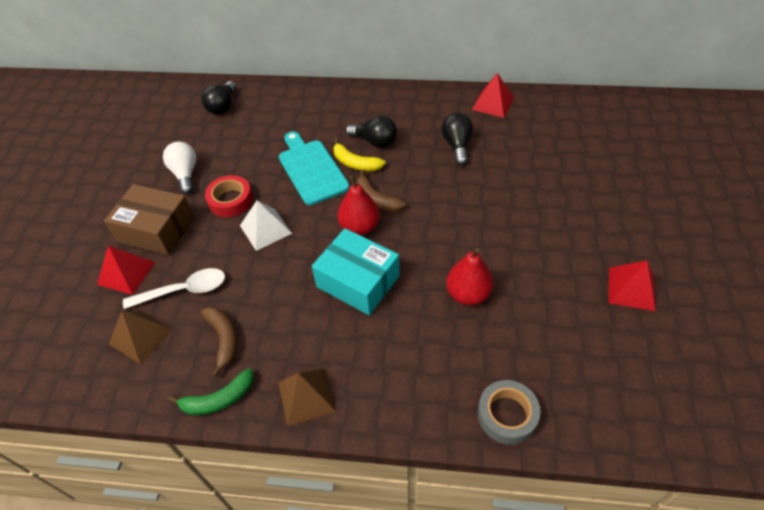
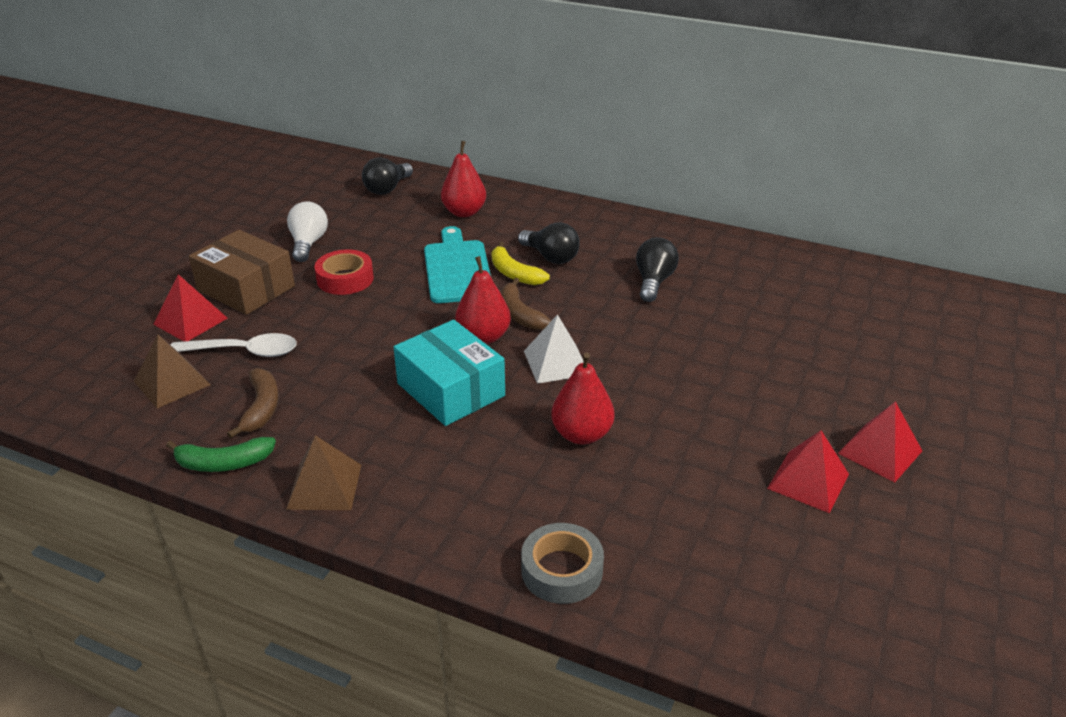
camera: 15 degrees right, 15 degrees down
(265, 229) = (370, 315): white pyramid -> white pyramid (556, 362)
(292, 115) = (464, 212): none -> red pear
(493, 103) = (726, 248): red pyramid -> red pyramid (879, 452)

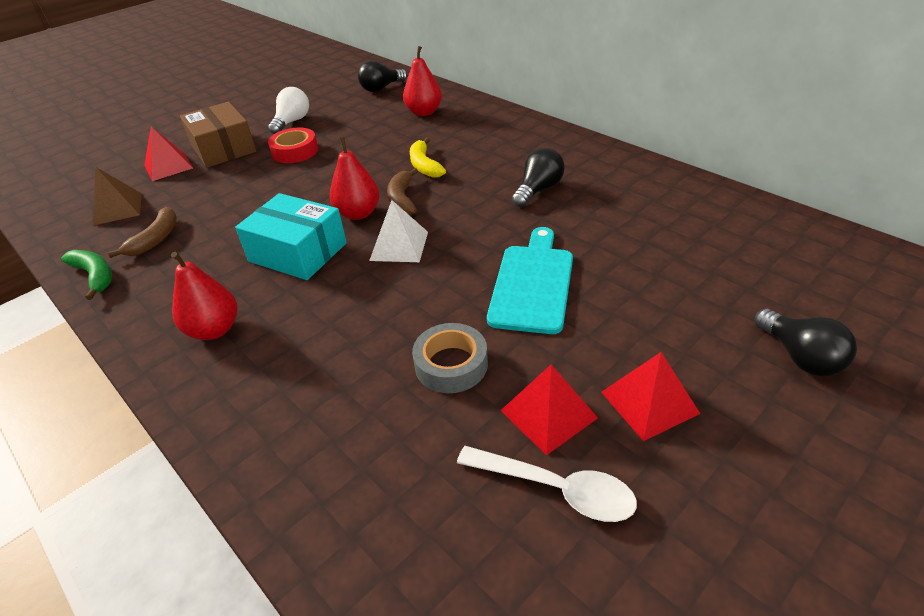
camera: 25 degrees right, 5 degrees up
(223, 463) = (95, 276): green banana -> green banana turned 150 degrees counterclockwise
(243, 352) = (181, 194): white spoon -> white spoon (555, 489)
(324, 486) = (142, 311): brown pyramid -> none
(451, 389) = (298, 252): turquoise box -> turquoise box turned 45 degrees counterclockwise
(457, 269) = (383, 155): turquoise cutting board -> turquoise cutting board (532, 283)
(551, 257) = (465, 156): black light bulb -> black light bulb (800, 357)
(562, 570) = (252, 438): grey tape -> grey tape (451, 364)
(581, 434) = (370, 314): red pear -> red pear (214, 330)

